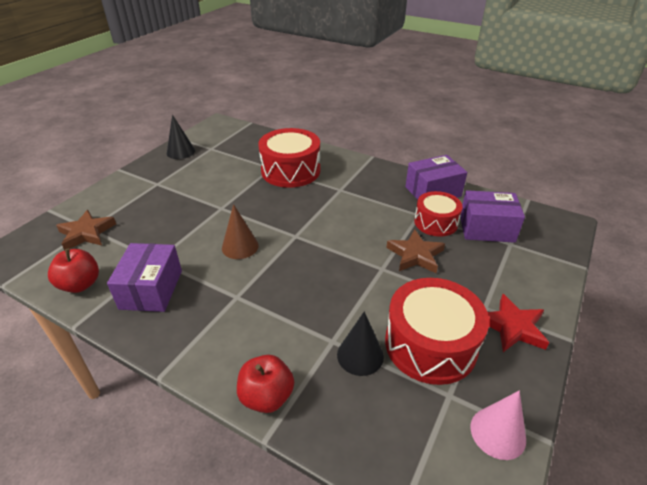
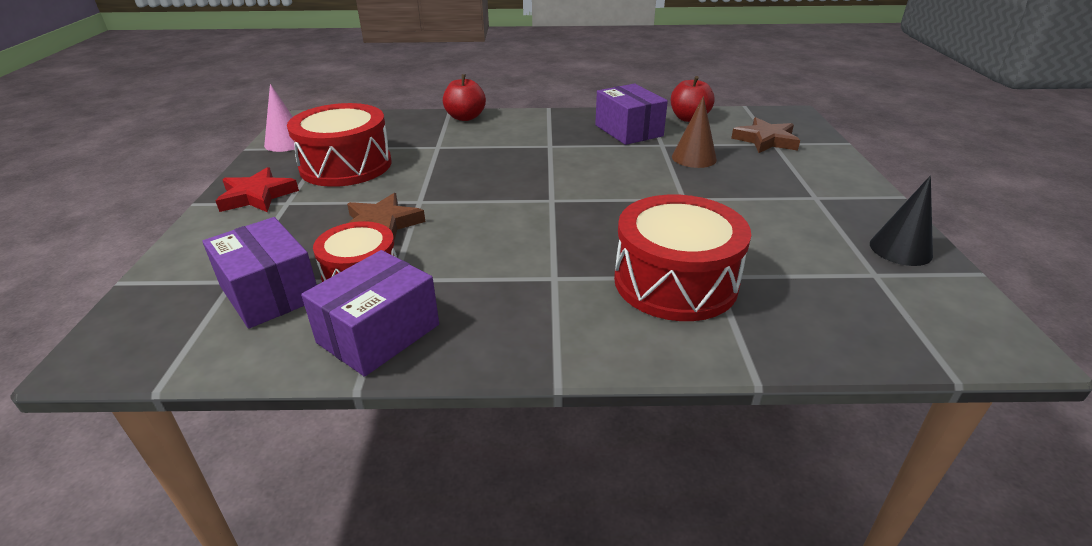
camera: 150 degrees right, 5 degrees down
(240, 246) = (600, 174): brown cone -> brown cone (694, 158)
(360, 355) = (408, 146): black cone -> none
(486, 228) = (270, 293): purple box -> purple box turned 75 degrees clockwise

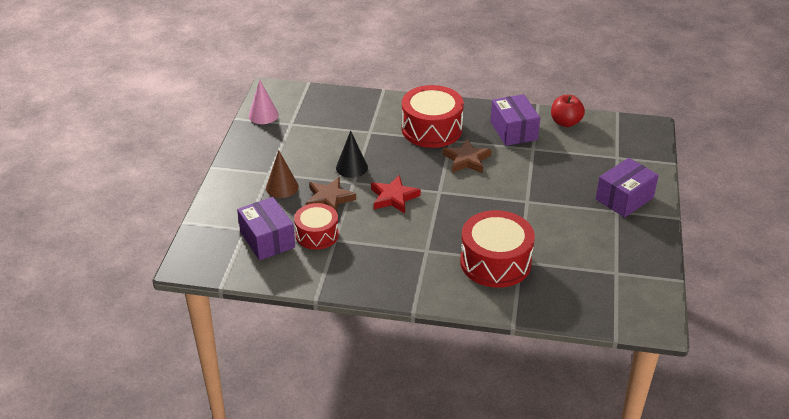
camera: 10 degrees right, 5 degrees up
(257, 196) = (250, 165): red star -> red star (393, 197)
(346, 165) = (306, 143): red drum -> red drum (431, 129)
(378, 333) = (326, 272): purple box -> purple box (624, 198)
(465, 117) = (393, 101): red apple -> none
(694, 158) = (550, 165): brown cone -> brown cone (282, 187)
(766, 140) = (613, 153): brown star -> brown star (467, 160)
(900, 249) = (644, 258): black cone -> black cone (351, 167)

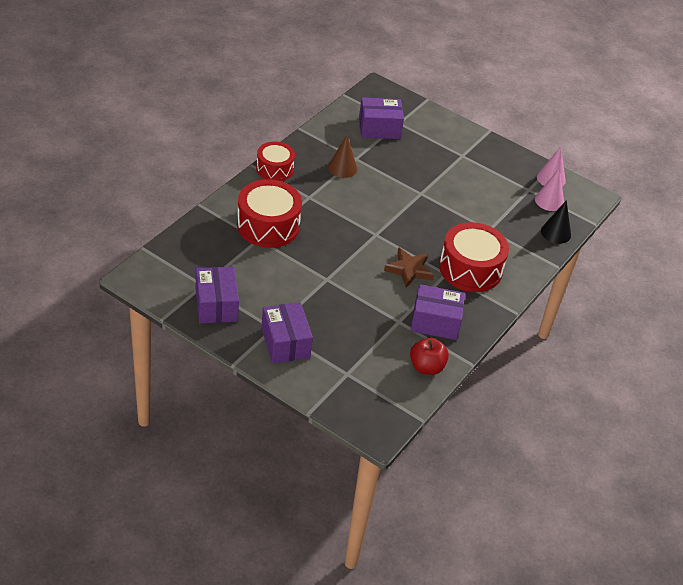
camera: 110 degrees right, 5 degrees up
(282, 187) = (439, 155): brown cone -> brown cone (342, 168)
(298, 109) = (549, 201): none -> pink cone
(317, 234) = (368, 152): red drum -> red drum (274, 169)
(329, 199) = (407, 173): brown star -> none
(351, 167) = (442, 199): black cone -> black cone (556, 233)
(393, 197) = (385, 206): red star -> none
(630, 254) = (216, 305): none -> purple box

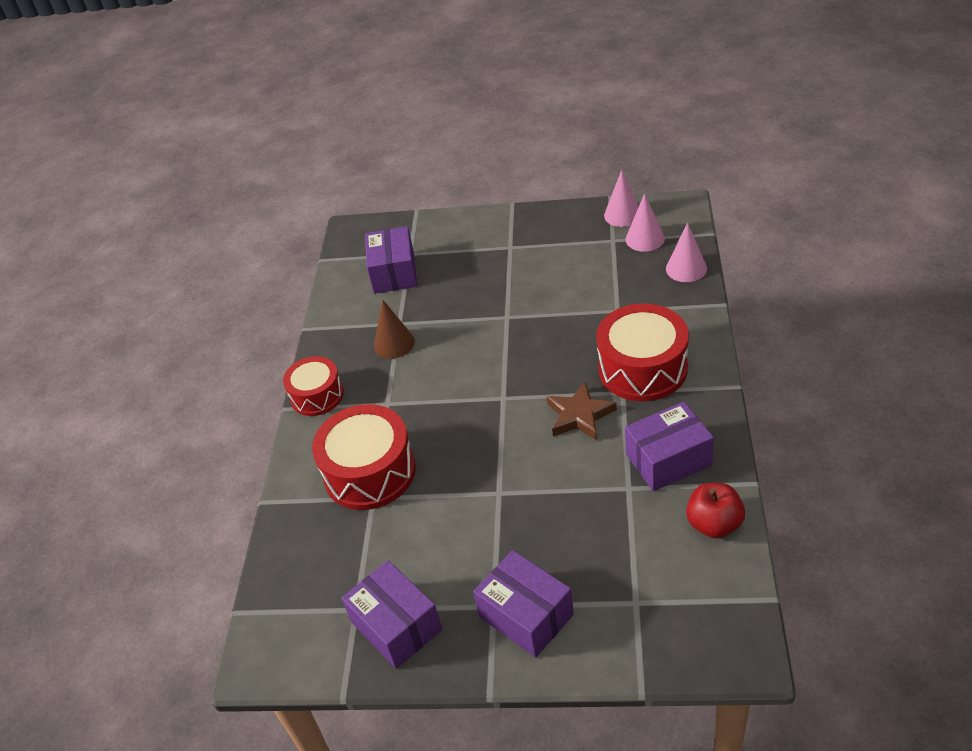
camera: 20 degrees left, 0 degrees up
(379, 128) = (394, 273): purple box -> purple box turned 60 degrees counterclockwise
(556, 233) = (686, 268): black cone -> pink cone

